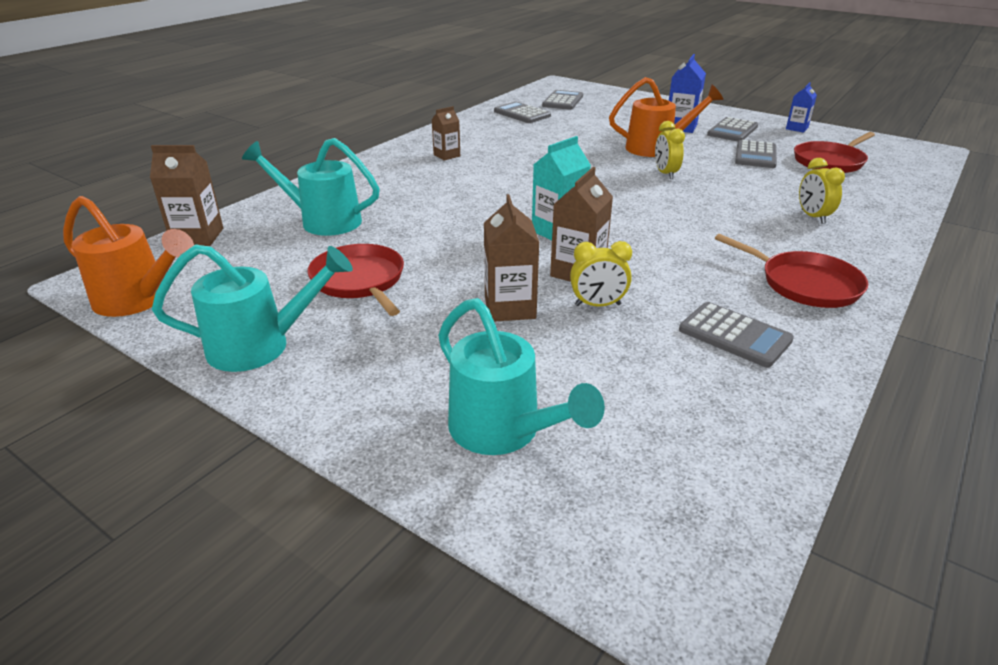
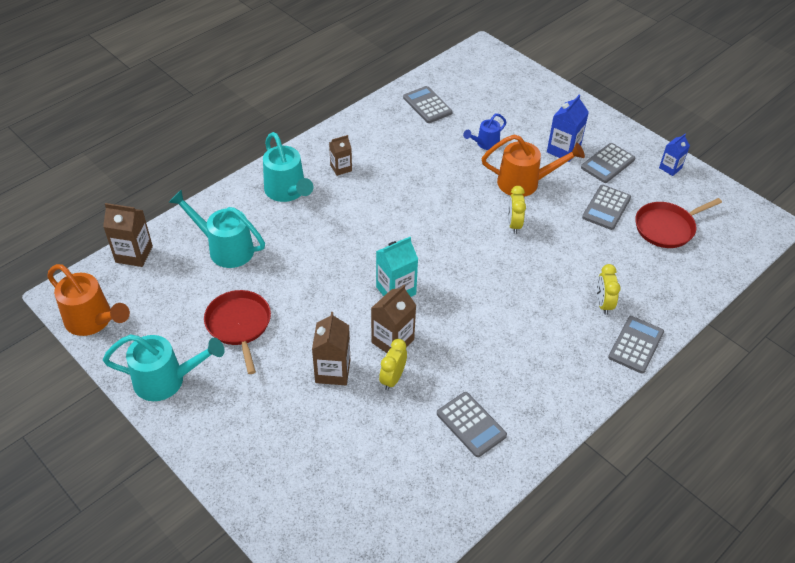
camera: 10 degrees right, 15 degrees up
(503, 431) = (295, 478): turquoise watering can -> turquoise watering can (287, 191)
(563, 101) = (473, 86): grey calculator -> grey calculator (636, 345)
(597, 130) = (485, 144): none -> blue watering can
(597, 305) = (392, 379): yellow clock -> yellow clock turned 105 degrees clockwise
(805, 284) = (549, 382): red pan -> none

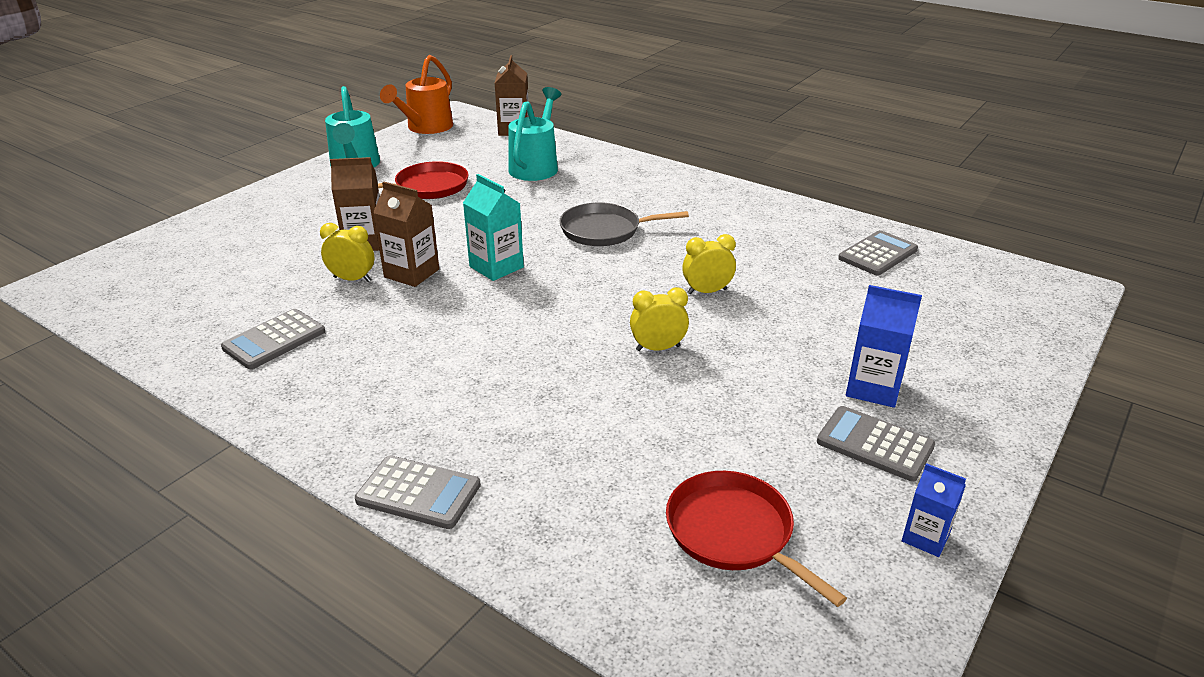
camera: 80 degrees right, 15 degrees down
(287, 191) = (639, 185): turquoise watering can -> none
(341, 168) = (700, 210): brown carton -> none
(357, 224) = (604, 230): none -> grey pan
(485, 144) = (828, 309): blue watering can -> none
(524, 183) = (760, 352): orange watering can -> none
(603, 304) = (507, 450): yellow clock -> yellow clock (707, 291)
(606, 208) = (748, 446): grey calculator -> none

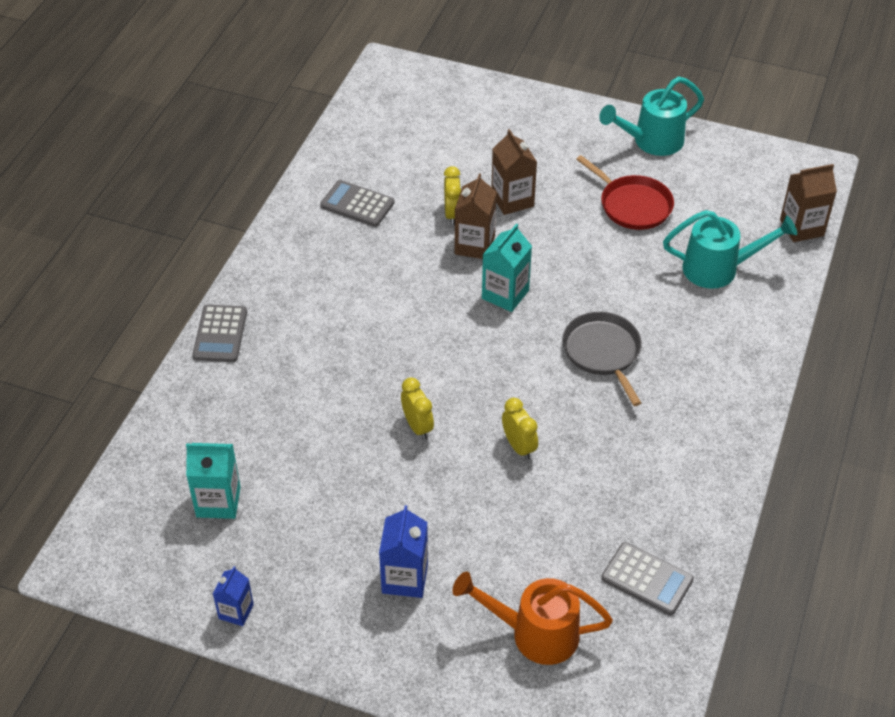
camera: 75 degrees right, 15 degrees up
(426, 128) = (767, 159): orange watering can -> orange watering can (535, 633)
(734, 533) = (218, 502): red pan -> turquoise carton
(875, 444) = (331, 580): grey calculator -> none

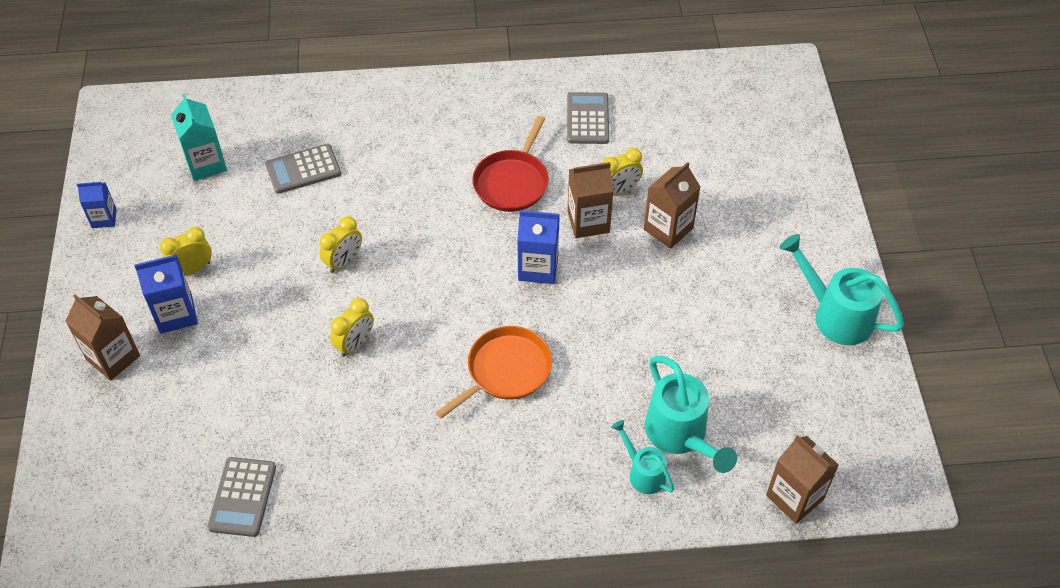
camera: 65 degrees right, 5 degrees up
(220, 334) = (381, 92): grey calculator -> grey calculator (303, 169)
(355, 549) = (192, 269): none -> yellow clock
(431, 646) = (113, 358): none -> brown carton
(505, 294) = (538, 268): turquoise carton -> blue carton
(535, 633) = (151, 428): orange watering can -> none
(603, 352) = (505, 371): grey pan -> orange pan
(632, 205) = (726, 329): red pan -> red pan (512, 182)
(743, 303) = (643, 473): none -> turquoise watering can

